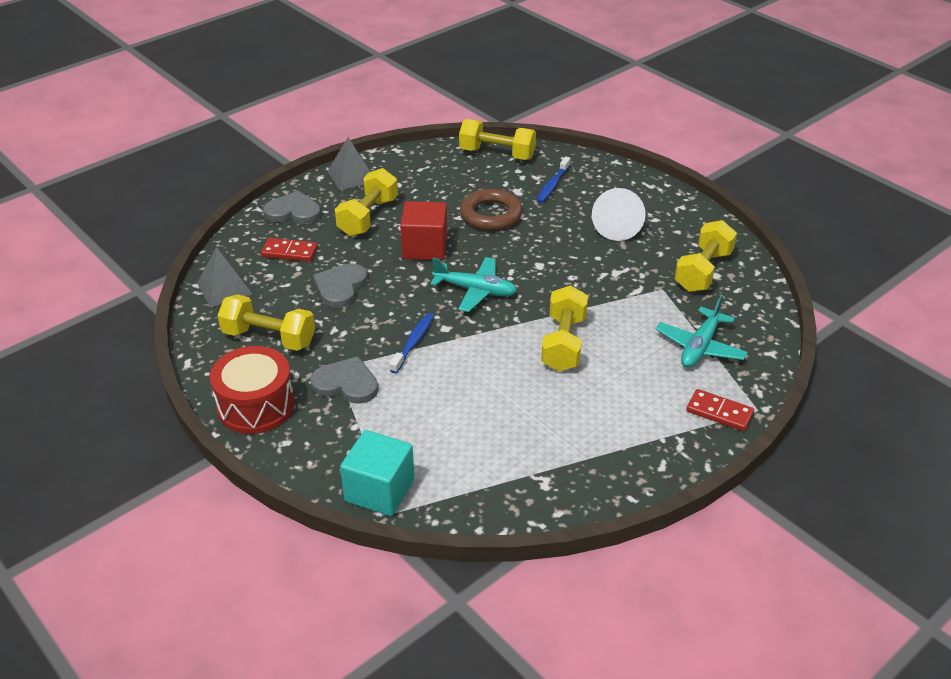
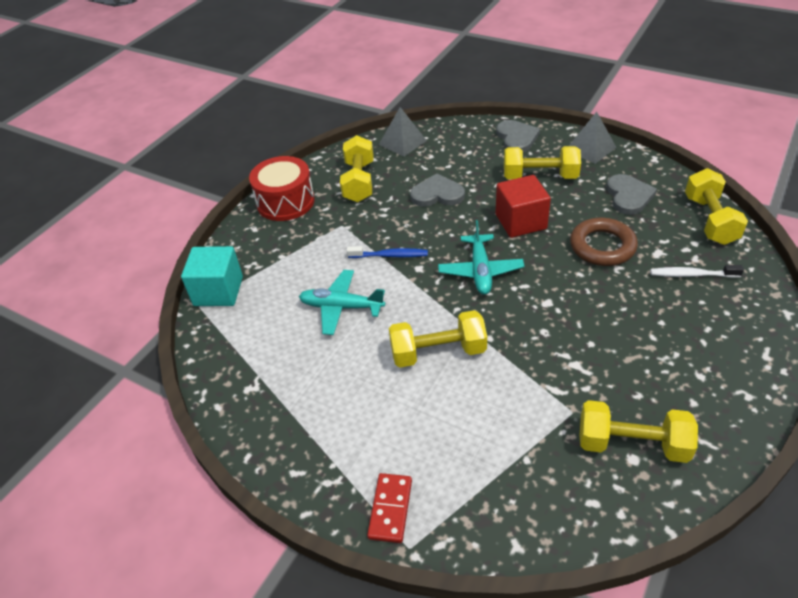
camera: 75 degrees right, 5 degrees up
(289, 252) = (464, 155): red domino -> none
(346, 383) = (326, 236): grey heart -> grey heart (628, 196)
(552, 185) = (691, 274): blue toothbrush -> white toothbrush
(617, 227) = (658, 346): white cone -> none
(700, 347) = (490, 469): turquoise plane -> turquoise plane (341, 307)

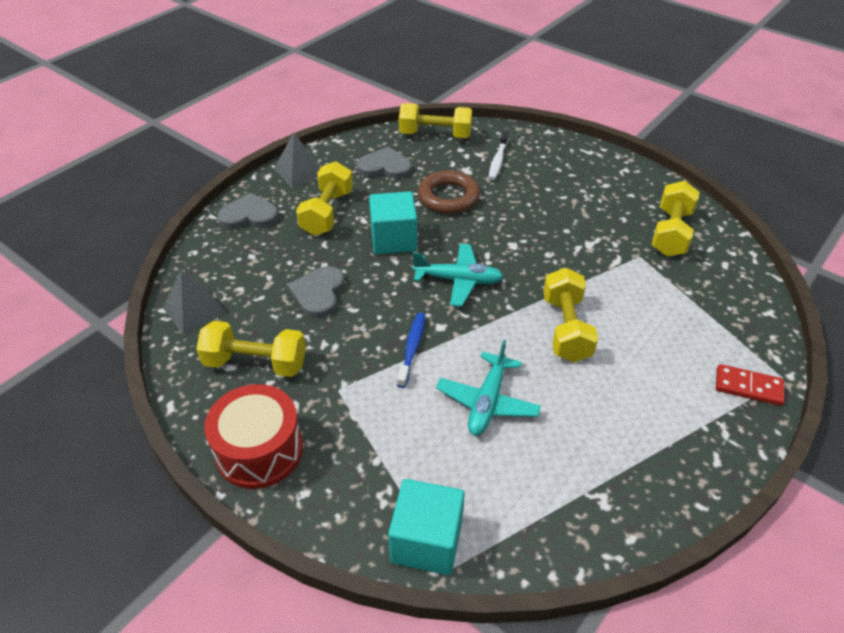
camera: 85 degrees left, 0 degrees up
(520, 221) = (393, 239): red cube -> turquoise cube

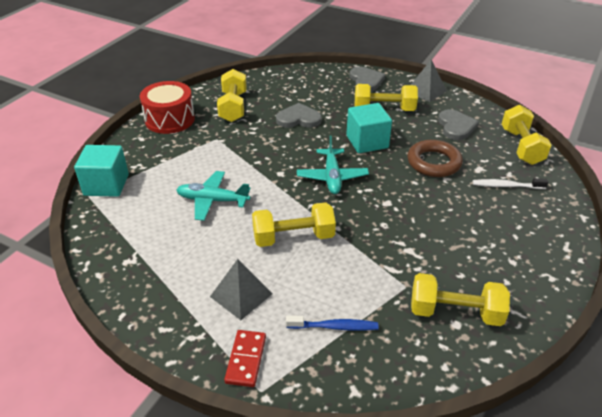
camera: 80 degrees right, 5 degrees down
(194, 310) = (271, 80): grey pyramid -> grey pyramid (241, 295)
(412, 348) = (256, 163): blue toothbrush -> blue toothbrush (334, 327)

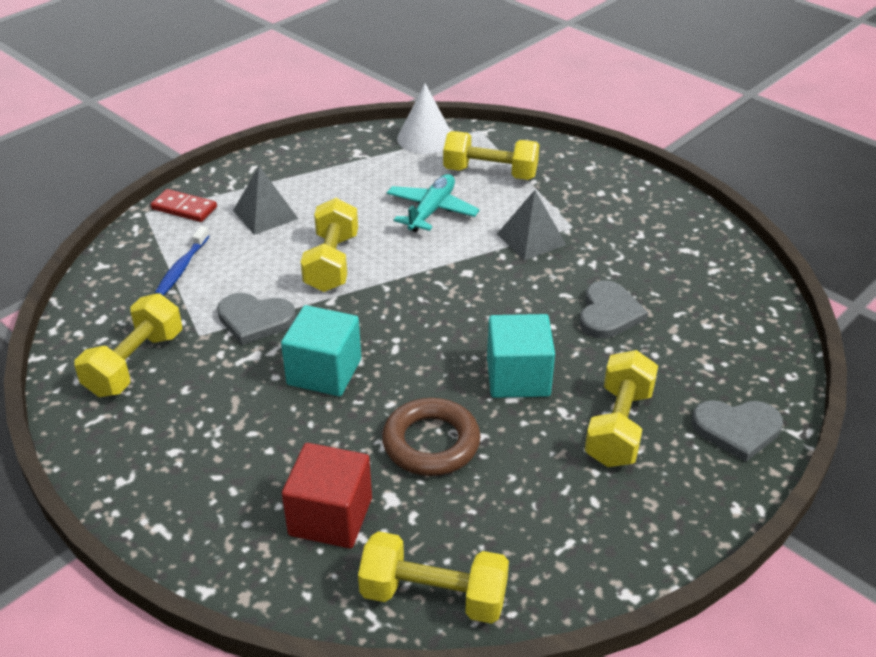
camera: 105 degrees right, 0 degrees up
(103, 223) = (425, 138): none -> white cone
(106, 185) = (495, 141): turquoise cube -> turquoise cube (324, 372)
(170, 119) = (634, 191): red drum -> none
(233, 107) = (659, 251): yellow dumbbell -> yellow dumbbell (490, 173)
(332, 177) = (438, 318): turquoise plane -> none
(426, 91) = (683, 515): grey pyramid -> grey pyramid (531, 239)
(456, 126) = (533, 515): grey heart -> grey heart (255, 320)
(506, 186) = (330, 516): white toothbrush -> red cube

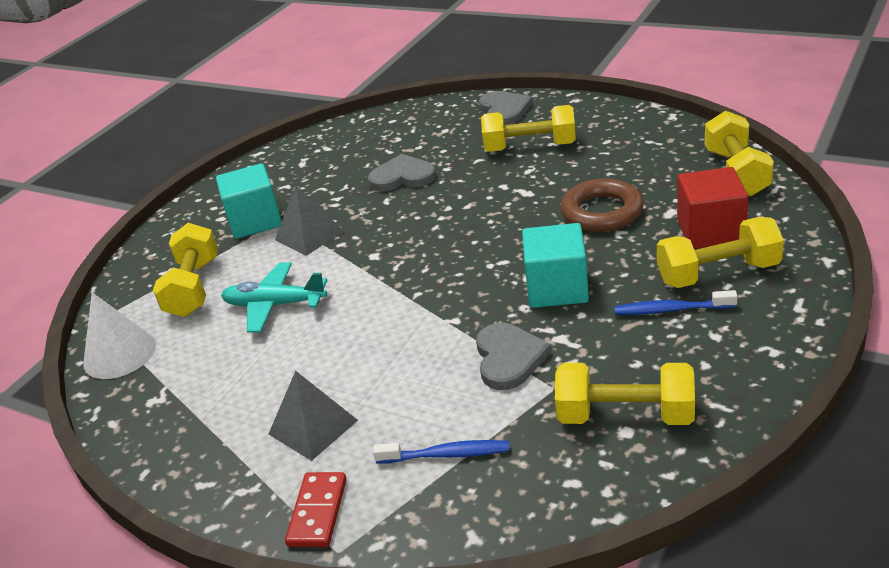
camera: 100 degrees left, 5 degrees down
(232, 435) = (671, 310): none -> blue toothbrush
(332, 263) = (390, 341): yellow dumbbell -> yellow dumbbell (718, 273)
(518, 377) = (503, 196): turquoise cube -> turquoise cube (255, 221)

